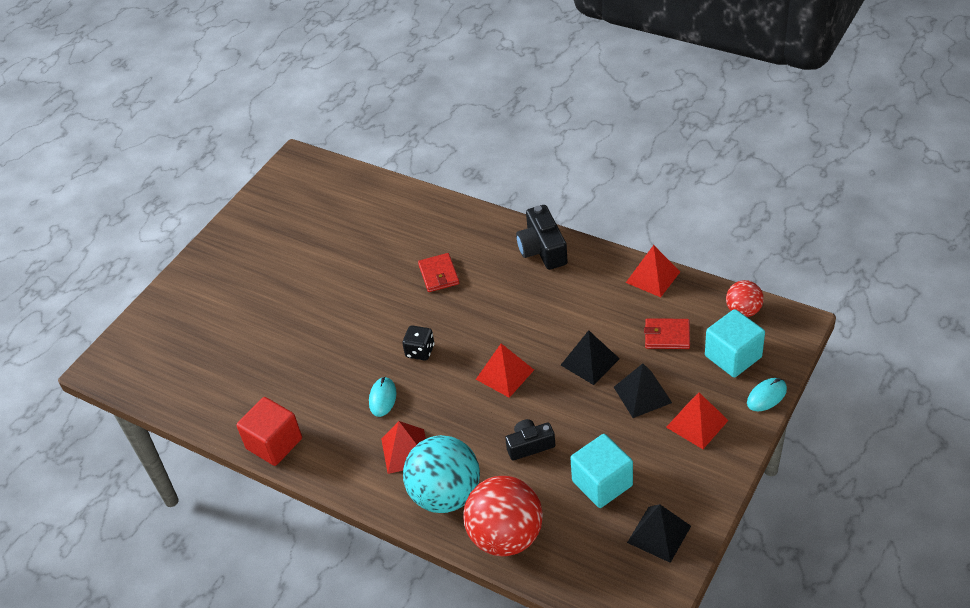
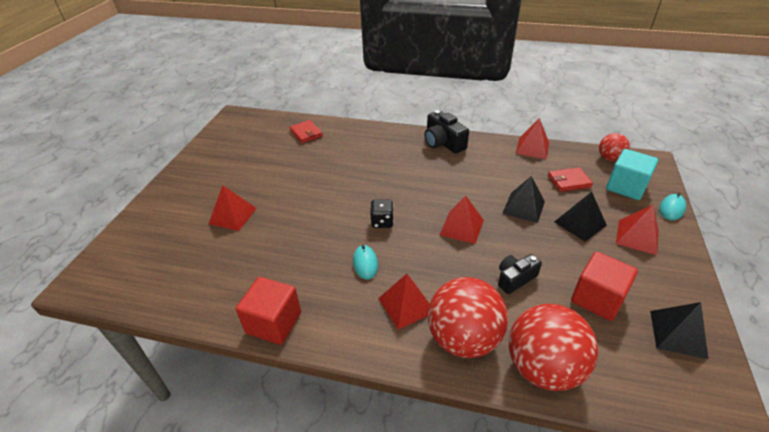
camera: 20 degrees left, 5 degrees down
(262, 313) = (233, 215): none -> red pyramid
(439, 274) = (373, 168): red wallet -> red wallet (306, 133)
(445, 495) = (463, 338): turquoise ball -> red ball
(602, 483) = (597, 298): turquoise cube -> red cube

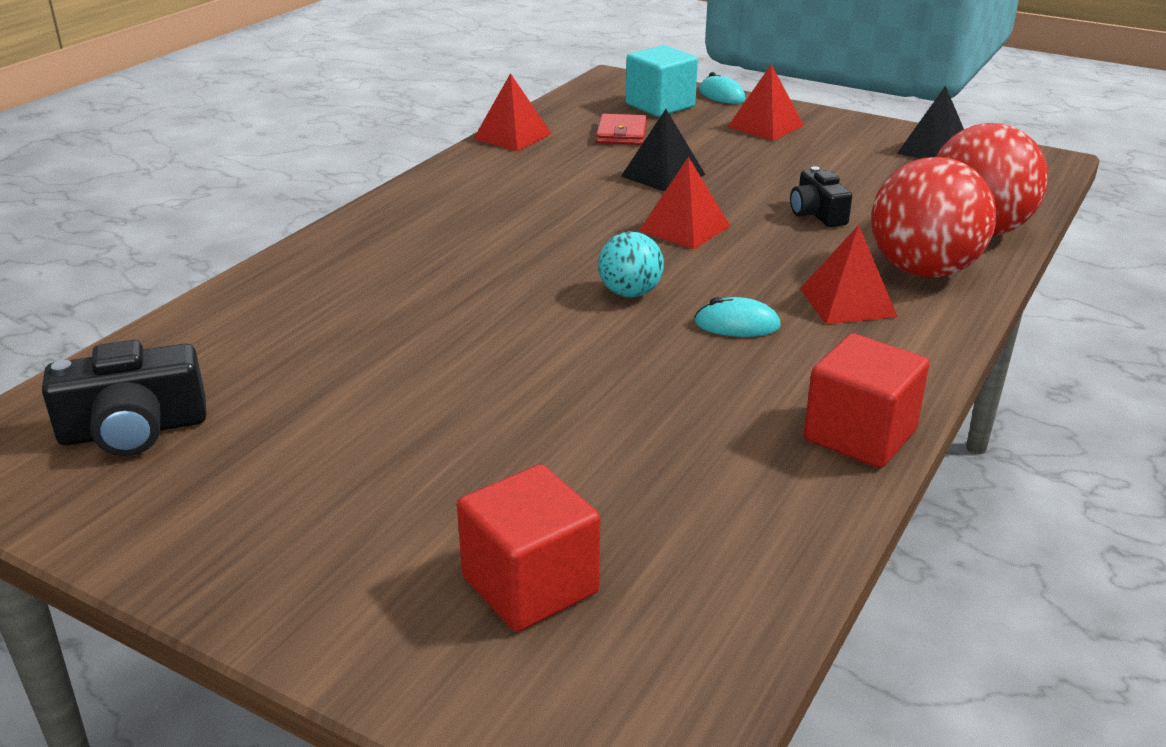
camera: 75 degrees left, 10 degrees down
(233, 215) = (493, 475): red pyramid -> none
(306, 133) = (217, 342): red wallet -> none
(382, 222) = (630, 293): black dice -> turquoise ball
(443, 143) = (425, 199): black camera -> black camera (134, 430)
(580, 223) = (721, 149): black pyramid -> none
(597, 298) = (869, 174): red cube -> red cube (530, 585)
(609, 158) = (586, 97): red ball -> none

